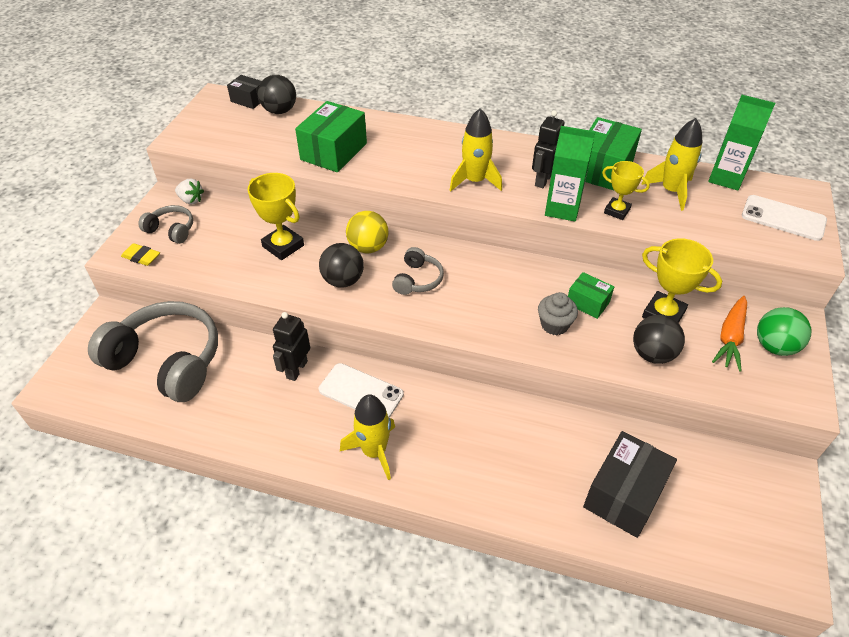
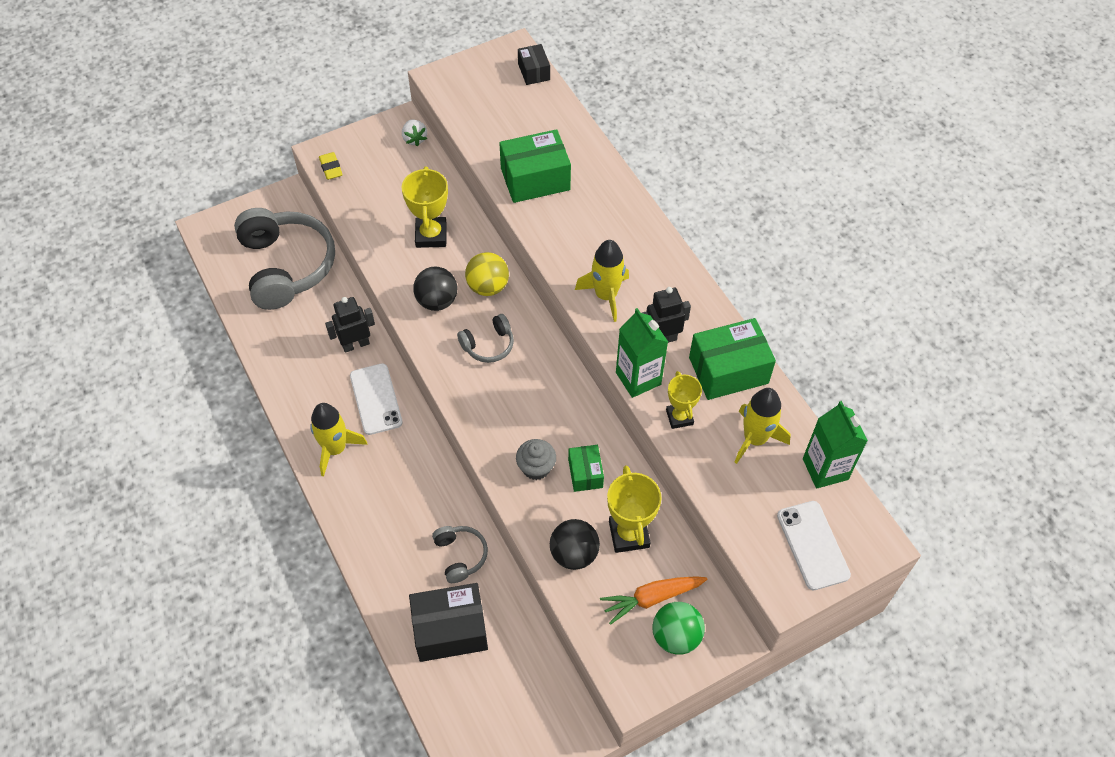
camera: 45 degrees right, 10 degrees up
(171, 230) = (373, 158): grey headphones -> grey headphones (460, 555)
(280, 111) = (544, 102): black ball -> none

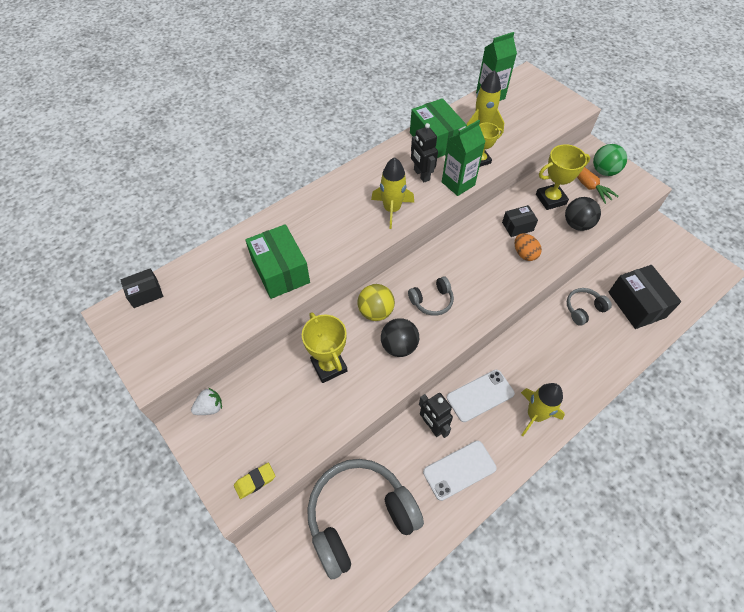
camera: 100 degrees left, 0 degrees up
(431, 235) = (329, 366): yellow trophy -> yellow trophy turned 75 degrees clockwise
(488, 345) = (432, 301): grey headphones -> grey headphones turned 105 degrees clockwise
(536, 467) = (524, 254): grey cupcake -> orange egg
(585, 473) = (517, 226): green box -> black box
(813, 545) = (542, 98): white phone -> white phone (459, 470)

